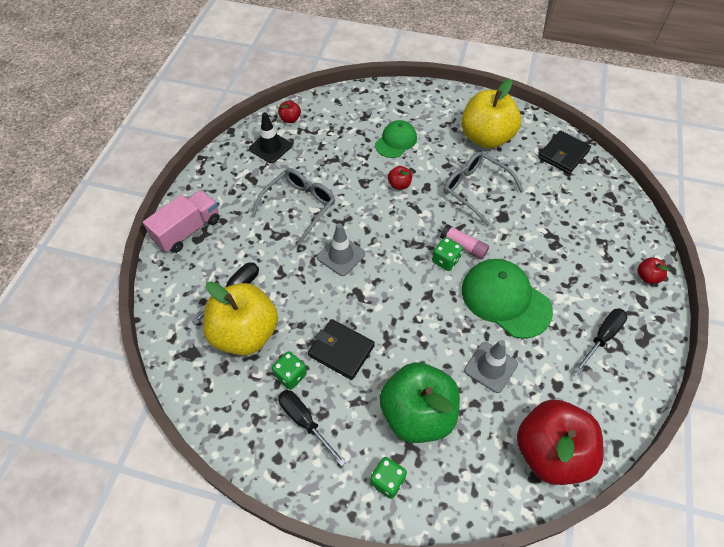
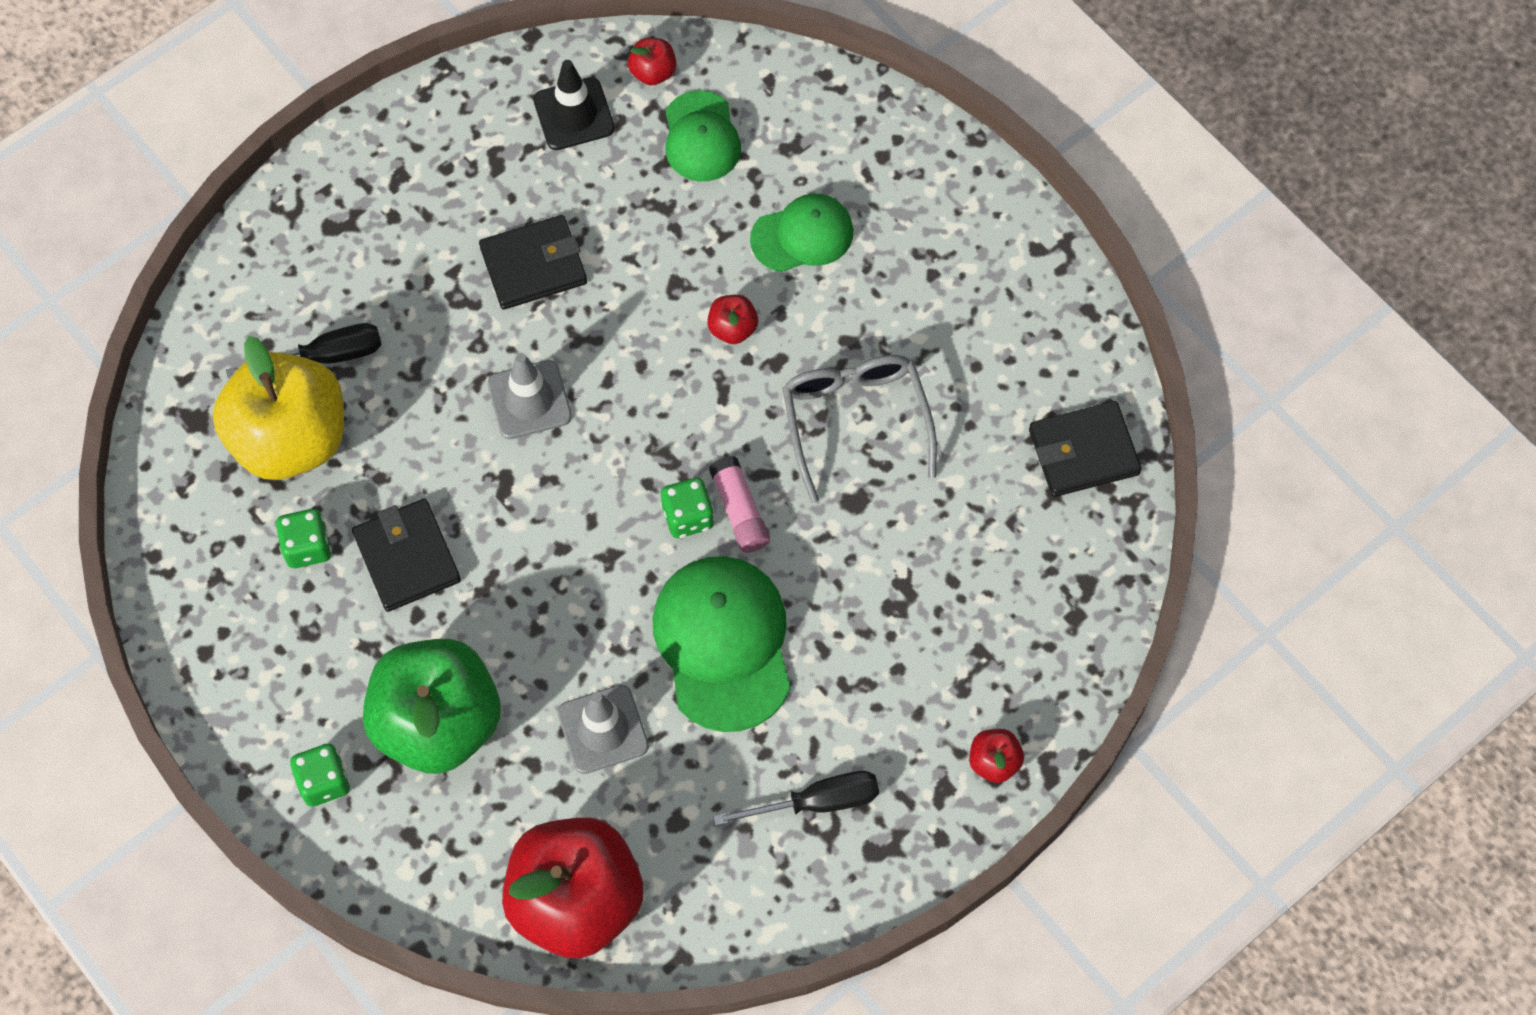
camera: 35 degrees right, 10 degrees up
(188, 230) = (327, 201): pink truck -> none
(299, 206) = (534, 265): grey glasses -> black wallet
(304, 422) = (277, 627): black screwdriver -> none
(328, 130) = (701, 137): none -> green cap
(486, 138) = (973, 329): yellow apple -> none

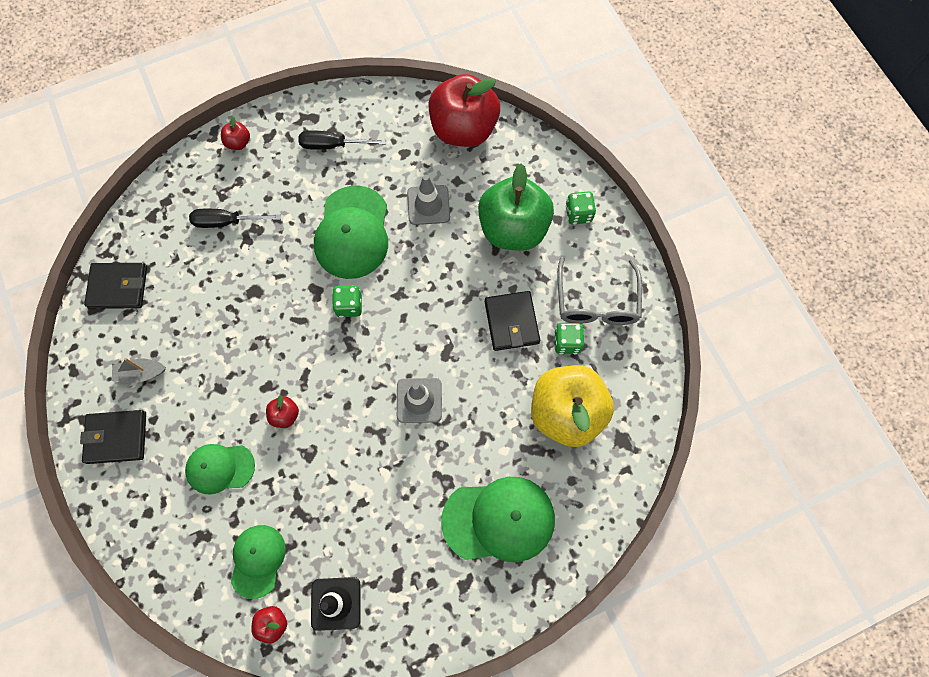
camera: 165 degrees left, 5 degrees up
(326, 356) = (536, 462): black screwdriver -> black screwdriver (226, 222)
(367, 267) = (499, 519): none -> green cap
(534, 265) = (393, 492): black wallet -> black wallet (116, 437)
(739, 511) = (319, 302): pink glue stick -> none
(855, 420) = (235, 338): grey glasses -> grey glasses (596, 302)
(982, 333) = (141, 373): none -> grey boat

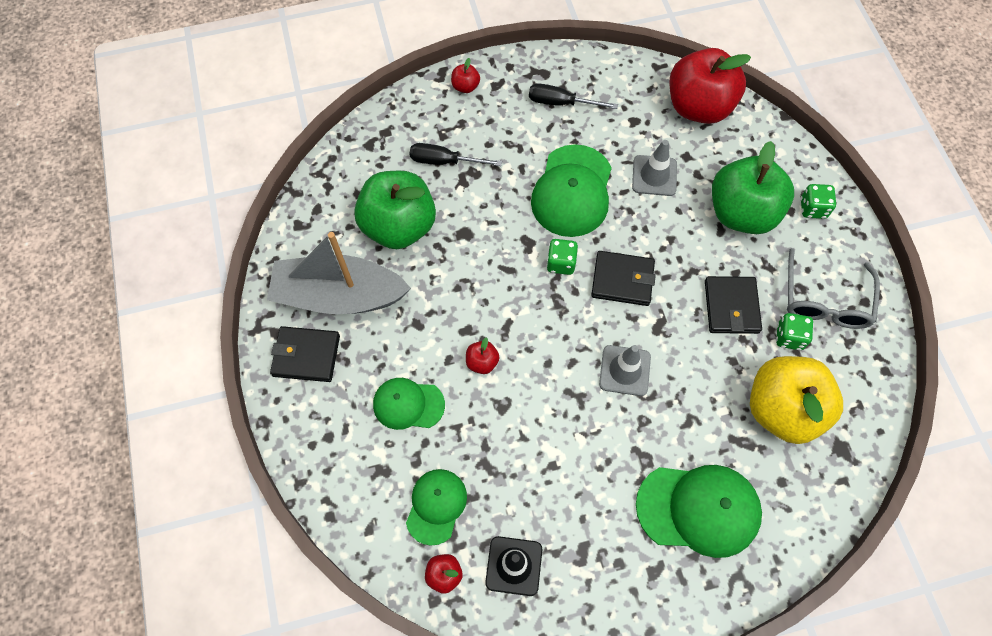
camera: 10 degrees right, 5 degrees down
(118, 287) = (327, 208): black wallet -> black wallet (622, 280)
(141, 373) = (339, 296): grey boat -> grey boat, size x2.50
(190, 294) = (399, 226): none -> green apple

